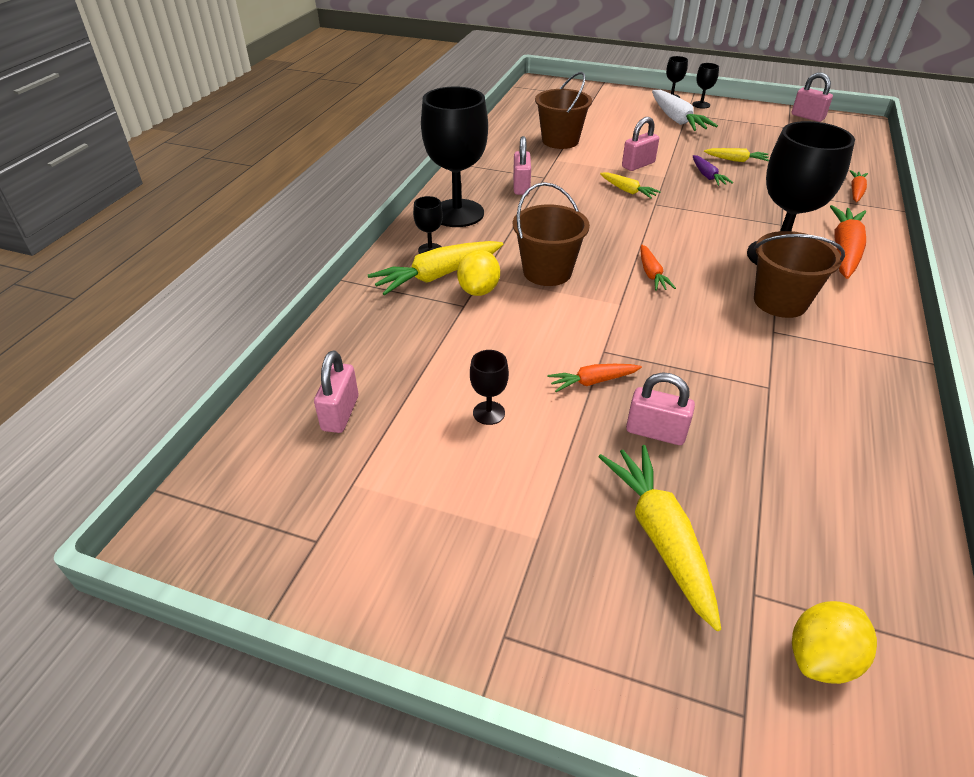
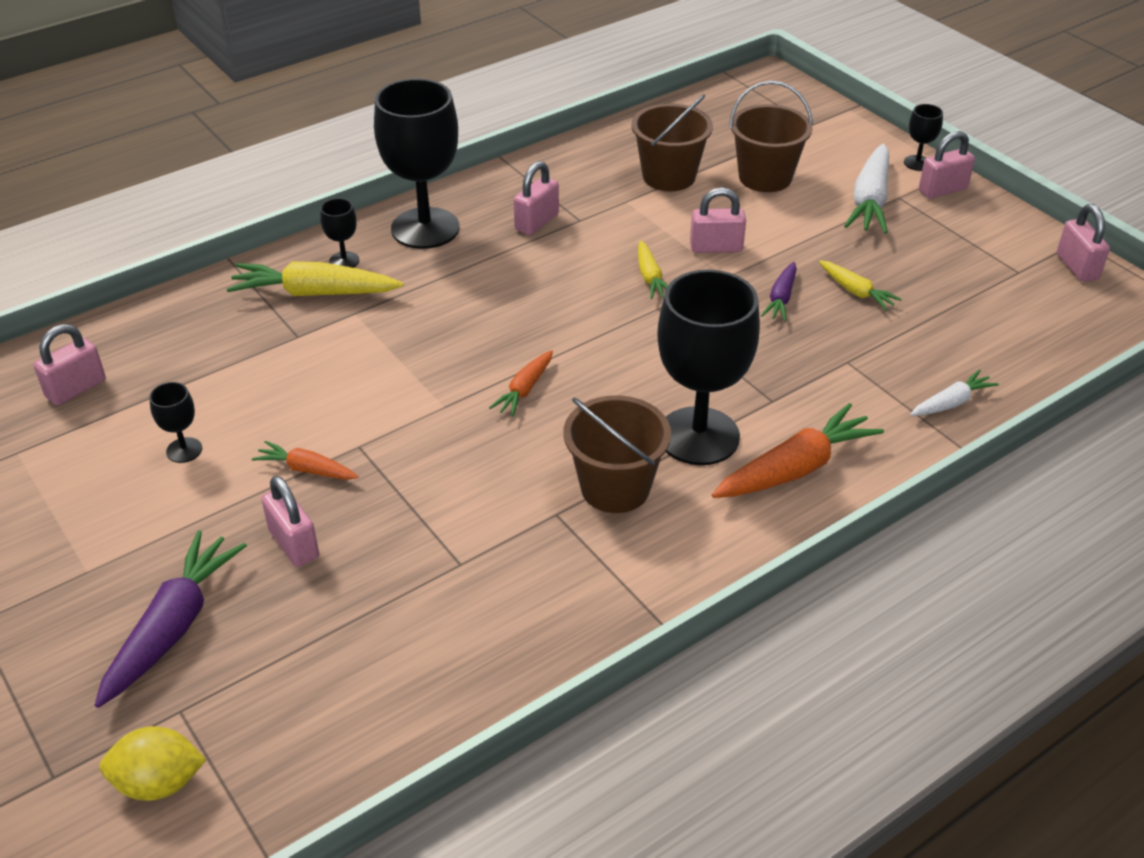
camera: 35 degrees right, 0 degrees up
(479, 290) = (331, 326): yellow lemon -> none
(547, 272) = (422, 337): brown bucket -> brown bucket (765, 177)
(660, 537) = (173, 627): yellow carrot -> purple carrot
(701, 105) = (942, 190): black goblet -> pink padlock
(856, 191) = (951, 403): orange carrot -> white carrot

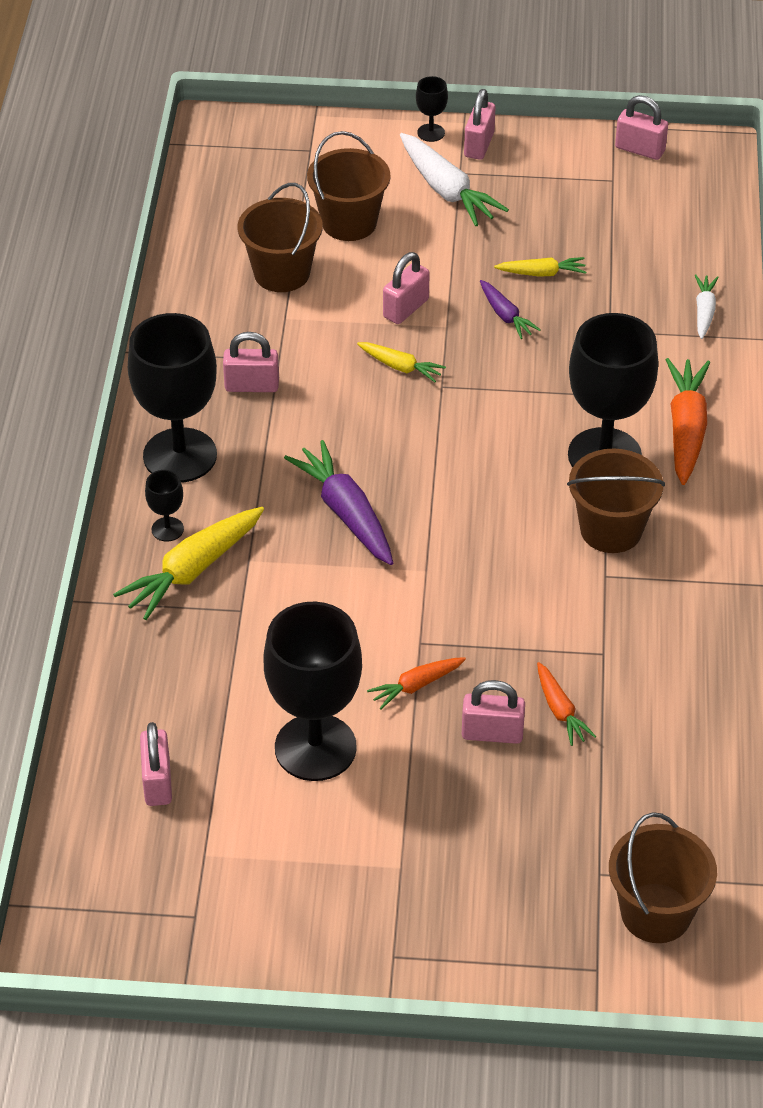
camera: 50 degrees left, 5 degrees up
(159, 783) = (656, 913): yellow lemon -> brown bucket
(173, 627) = (512, 841): purple carrot -> purple carrot (346, 513)
(184, 450) = (315, 747): black goblet -> black goblet, size x2.35
(524, 390) = (455, 515): orange carrot -> orange carrot (560, 710)
(536, 222) = (252, 385): pink padlock -> pink padlock turned 75 degrees counterclockwise

